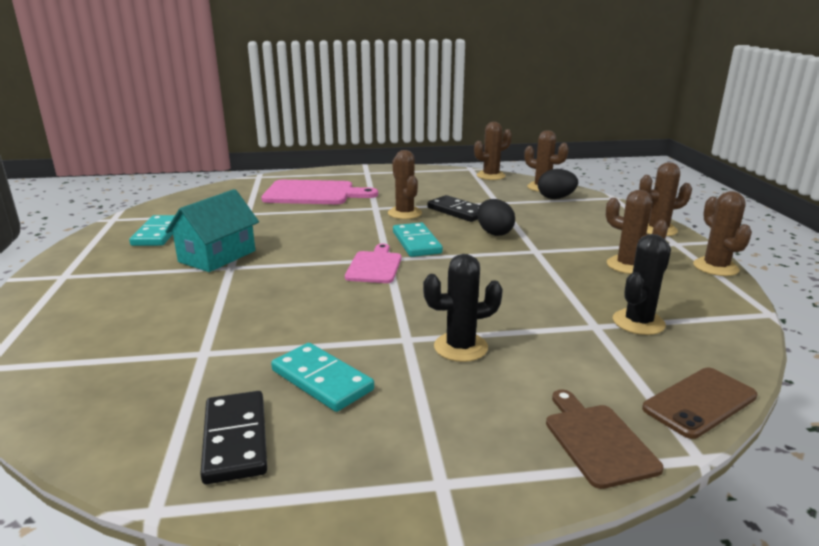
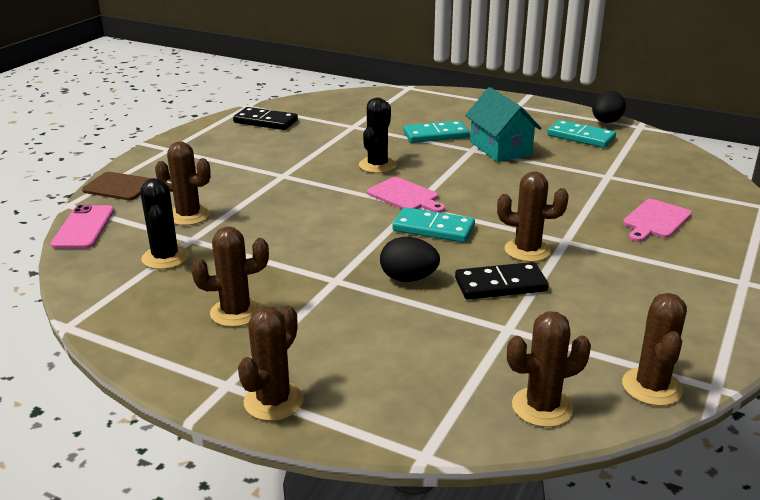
camera: 125 degrees right, 5 degrees up
(313, 193) = (655, 220): pink cutting board -> pink cutting board, size x0.58
(321, 380) = (280, 145): turquoise domino -> turquoise domino (435, 135)
(460, 347) = (247, 186): black cactus -> black cactus (377, 165)
(555, 198) = (478, 390): black egg -> black egg (606, 122)
(699, 402) = (84, 227): brown phone -> pink phone
(715, 267) = (152, 365): brown cactus -> brown cactus (188, 216)

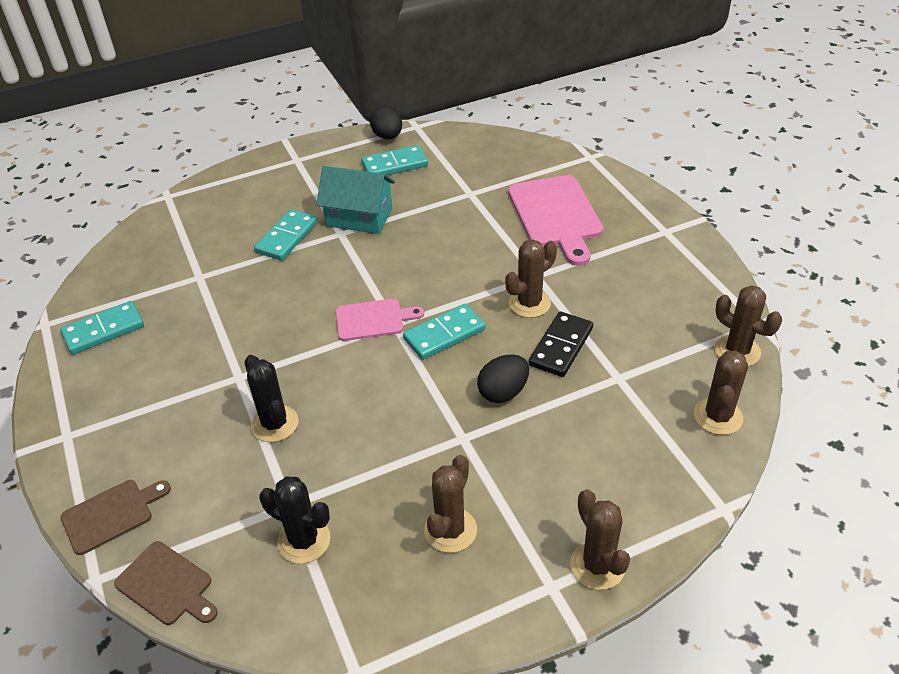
camera: 50 degrees left, 15 degrees up
(84, 227) = (167, 585): pink phone -> brown cutting board
(188, 216) = (239, 486): brown cactus -> none
(265, 122) = (104, 330): black domino -> turquoise domino
(377, 165) = (298, 305): black cactus -> black cactus (275, 424)
(655, 220) = (556, 215): pink cutting board -> pink cutting board, size x1.71

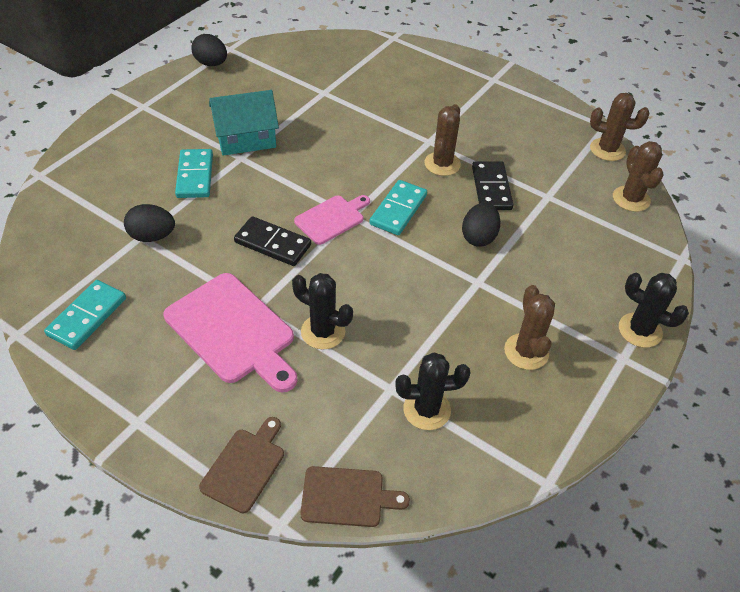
camera: 35 degrees left, 5 degrees up
(208, 280) = (152, 236): none -> black egg
(301, 324) = (273, 243): none -> black domino
(395, 165) = (239, 86): turquoise domino -> none
(556, 215) = (406, 90): pink cutting board -> pink cutting board (233, 331)
(597, 565) = (640, 330): brown cactus -> black cactus

